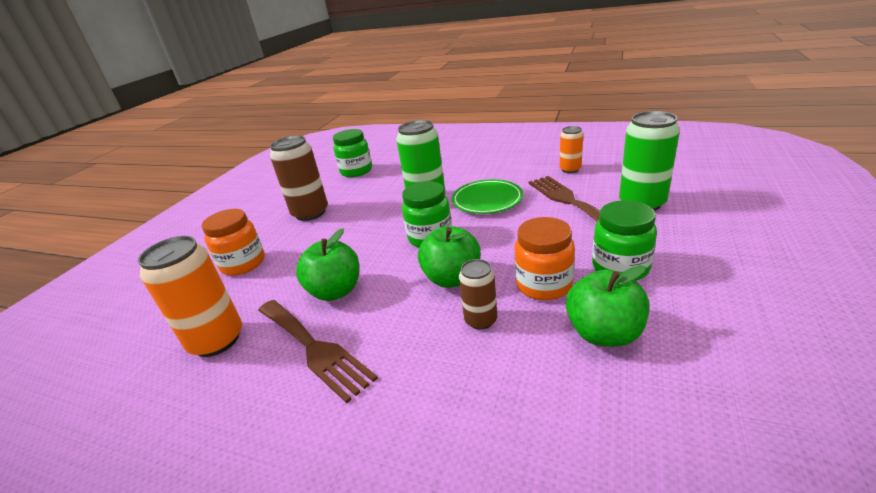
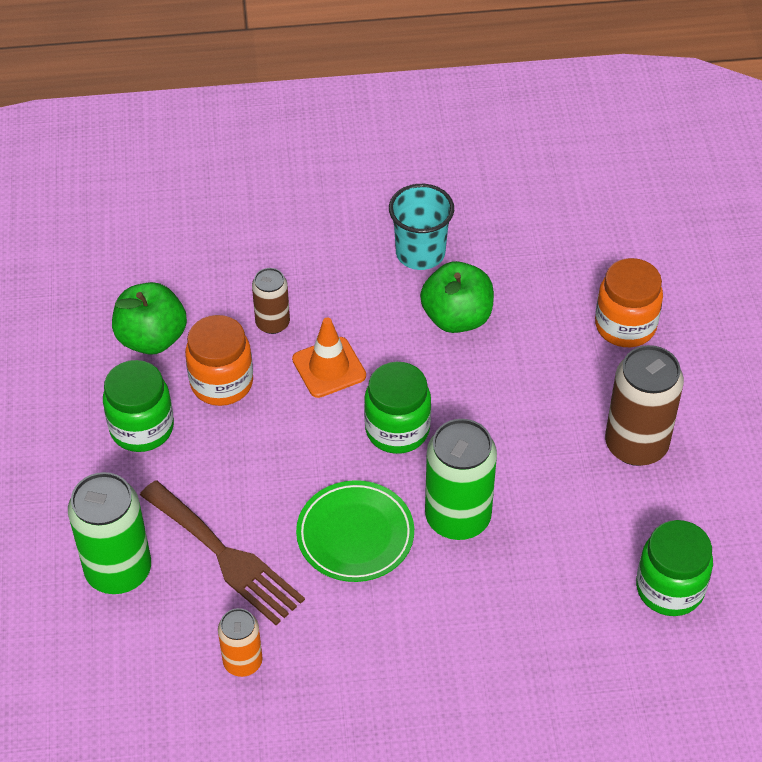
camera: 150 degrees right, 20 degrees up
(217, 340) = (531, 233): orange can -> none
(314, 348) = (420, 253): brown fork -> turquoise cup
(452, 278) = (329, 367): green apple -> orange traffic cone

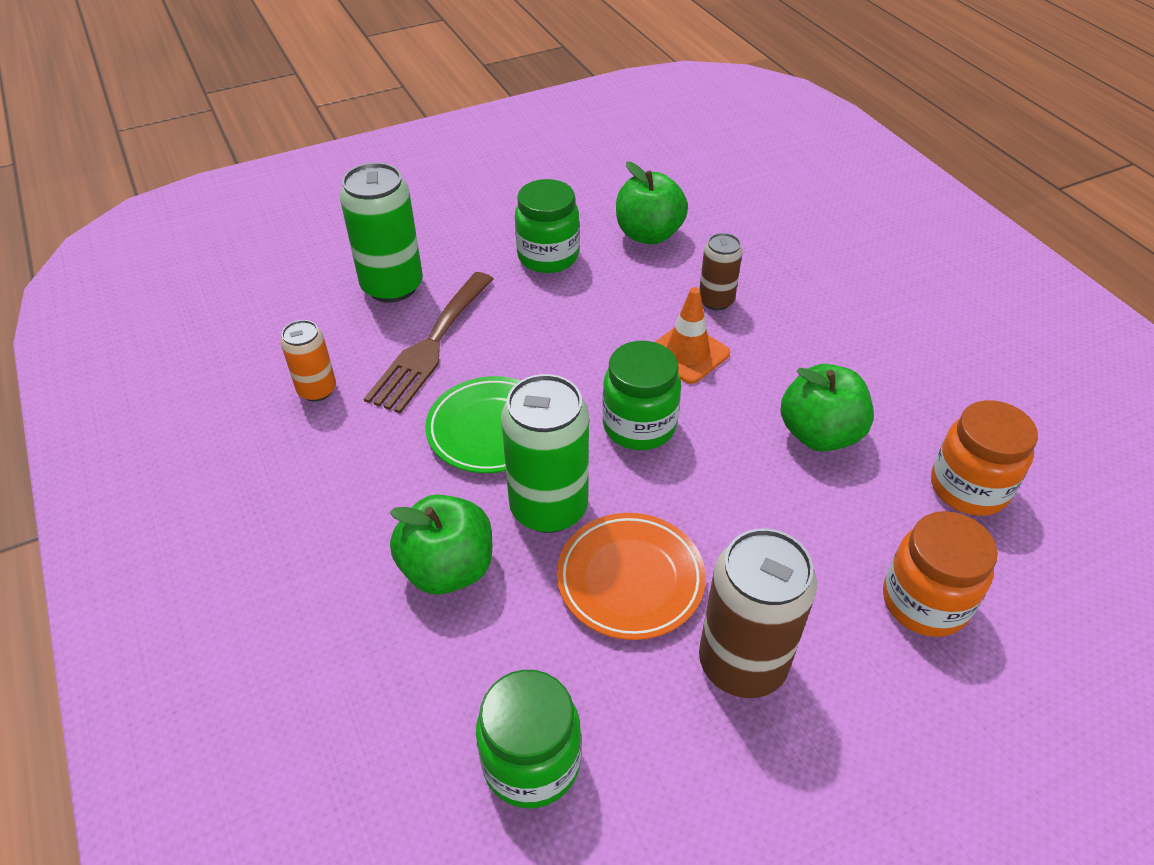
camera: 70 degrees right, 5 degrees down
(222, 383) = (625, 288): orange jar -> orange jar (968, 488)
(420, 253) = (885, 381): turquoise cup -> none
(491, 601) = (448, 569): none -> green apple
(545, 485) = (630, 579): none -> orange plate

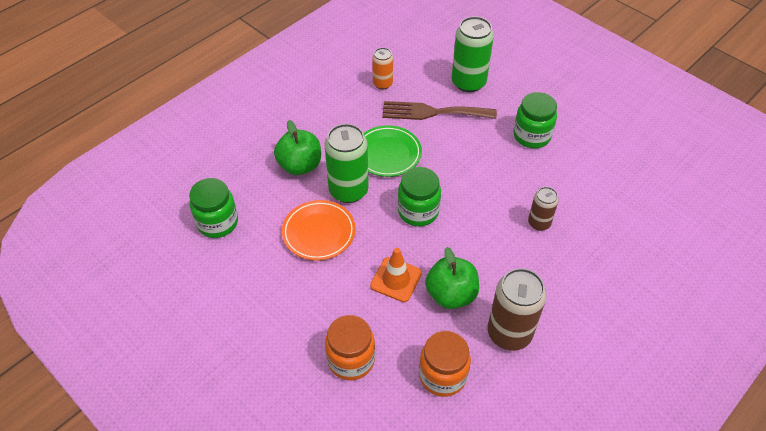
camera: 70 degrees right, 5 degrees up
(648, 234) = (582, 176): green apple -> none
(687, 353) = (485, 219): orange traffic cone -> orange traffic cone (396, 279)
(742, 663) = (288, 286): brown can -> brown can (509, 333)

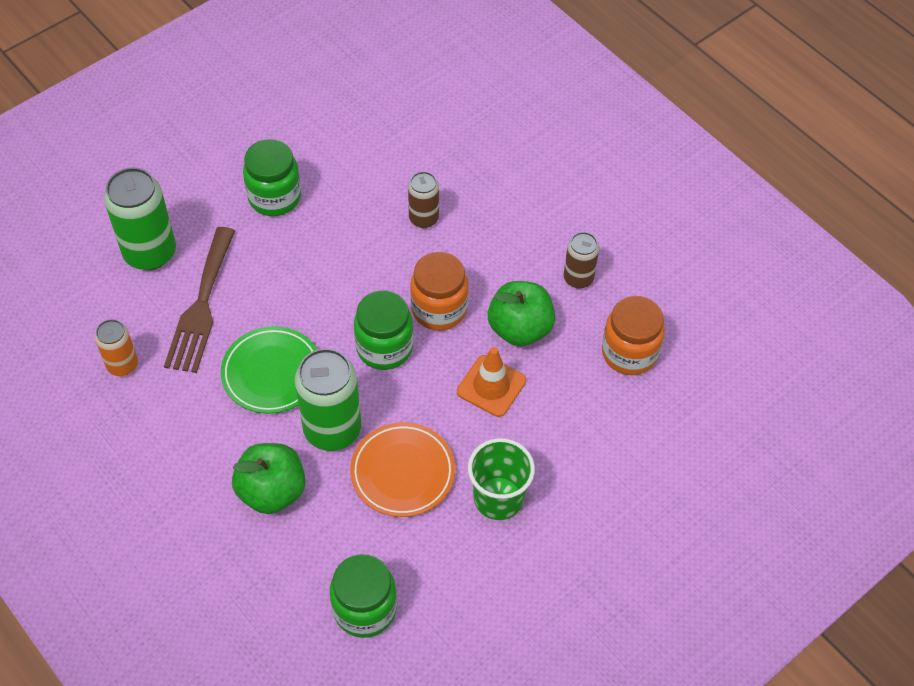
camera: 85 degrees left, 5 degrees up
(302, 291) = (498, 498): none -> green cup
(351, 360) = (603, 447): orange jar -> orange jar (439, 309)
(509, 333) = (578, 278): brown can -> brown can, size x0.57

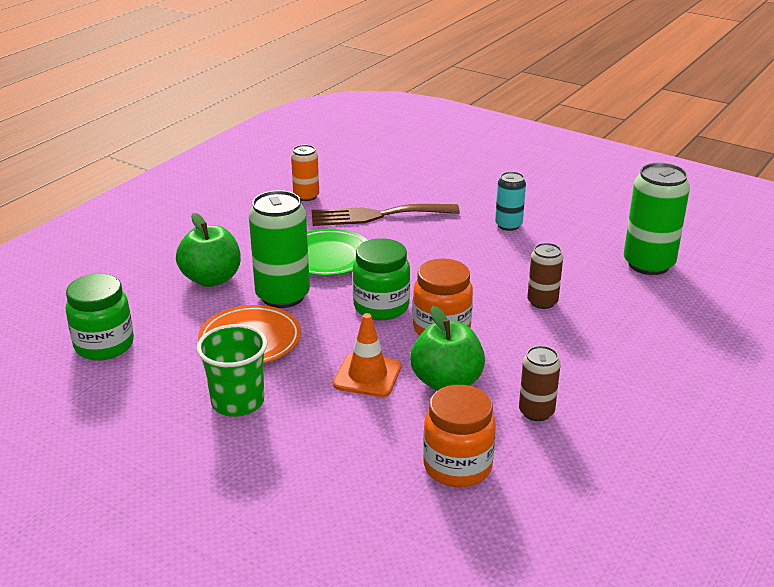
camera: 75 degrees right, 25 degrees down
(150, 252) = (415, 186): green can -> green can (648, 264)
(274, 197) = (508, 225): green jar -> turquoise can

